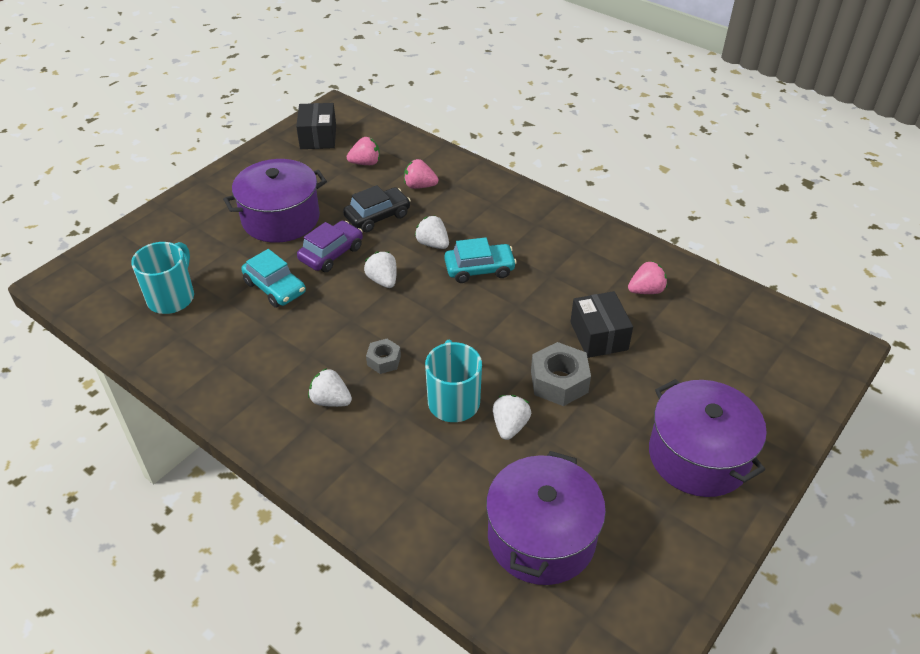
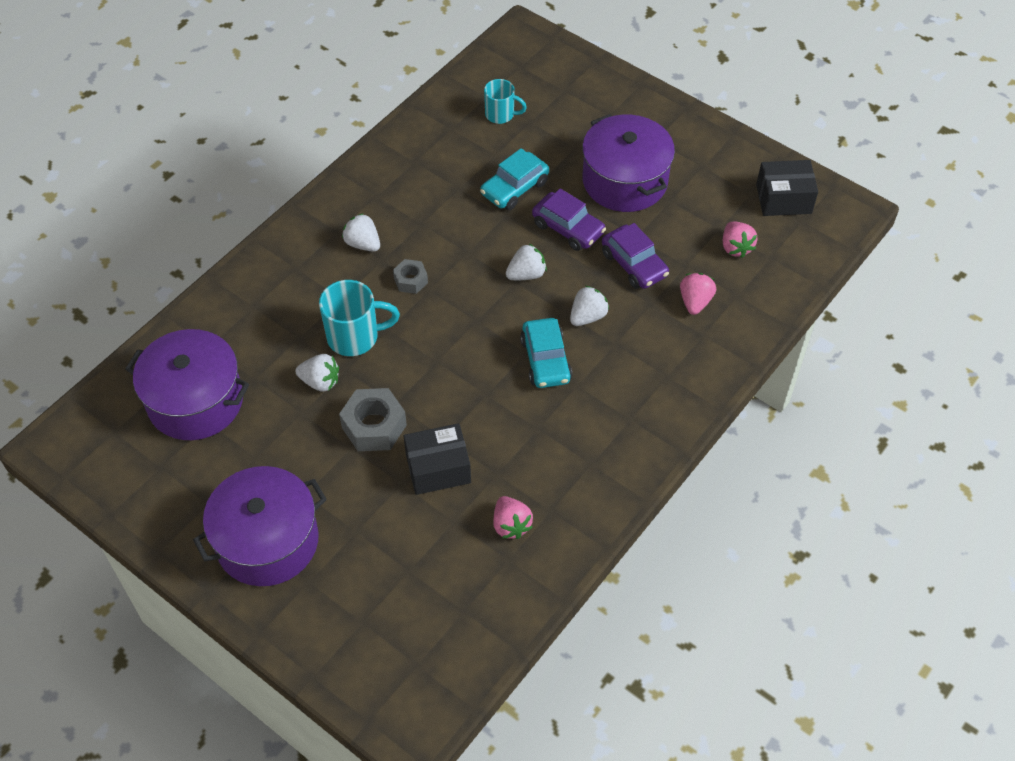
camera: 90 degrees right, 10 degrees up
(172, 297) = (500, 114): turquoise mug -> turquoise mug, size x0.64
(331, 400) = (363, 244): white strawberry -> white strawberry turned 75 degrees counterclockwise
(377, 216) = (634, 264): black car -> purple car

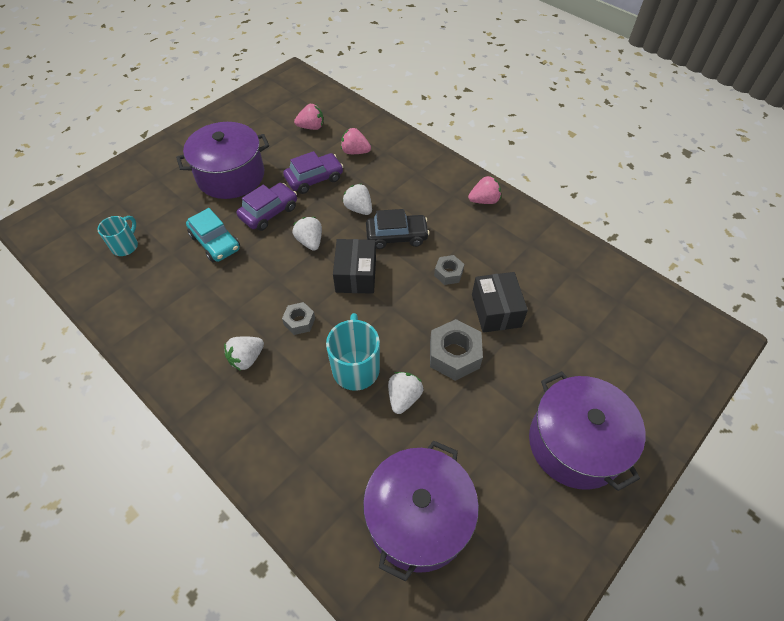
camera: 85 degrees left, 0 degrees up
(491, 417) = (448, 273): none -> grey nut
(511, 525) = (544, 268): pink strawberry -> pink strawberry (484, 200)
(545, 360) = (397, 236): turquoise car -> black car
(783, 199) = (274, 100): black box -> black box (356, 275)

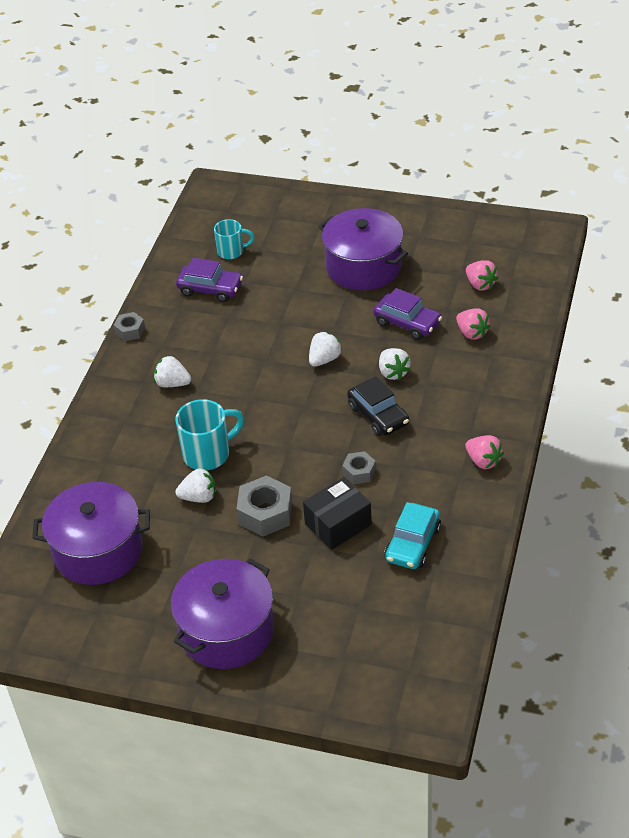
camera: 65 degrees right, 10 degrees down
(215, 242) = (276, 301): turquoise car -> turquoise car (412, 544)
(269, 212) = (338, 315): purple car -> purple car (210, 289)
(299, 321) = (230, 396): grey nut -> grey nut (130, 331)
(355, 152) = (472, 333): pink strawberry -> pink strawberry turned 150 degrees clockwise
(356, 275) = (308, 408): black box -> none
(359, 209) = (393, 372): white strawberry -> white strawberry turned 135 degrees clockwise

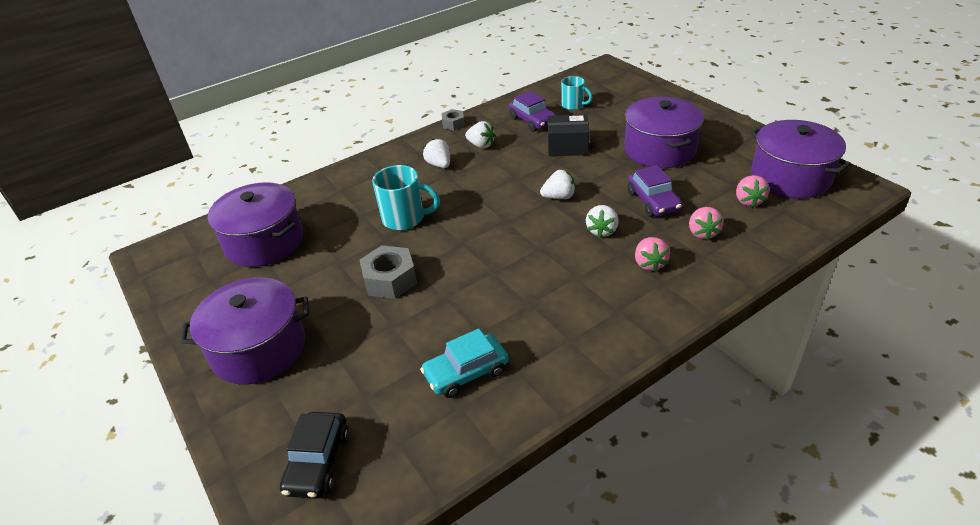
camera: 40 degrees right, 5 degrees down
(199, 497) = (363, 243): white strawberry -> white strawberry (481, 145)
(338, 524) = (429, 319): black box -> black box (567, 146)
(359, 472) = (491, 289): grey nut -> none
(378, 415) = (554, 255): black car -> black car (318, 462)
(483, 461) = (604, 339): pink strawberry -> pink strawberry (649, 263)
(493, 245) = (790, 177): none -> purple pot

